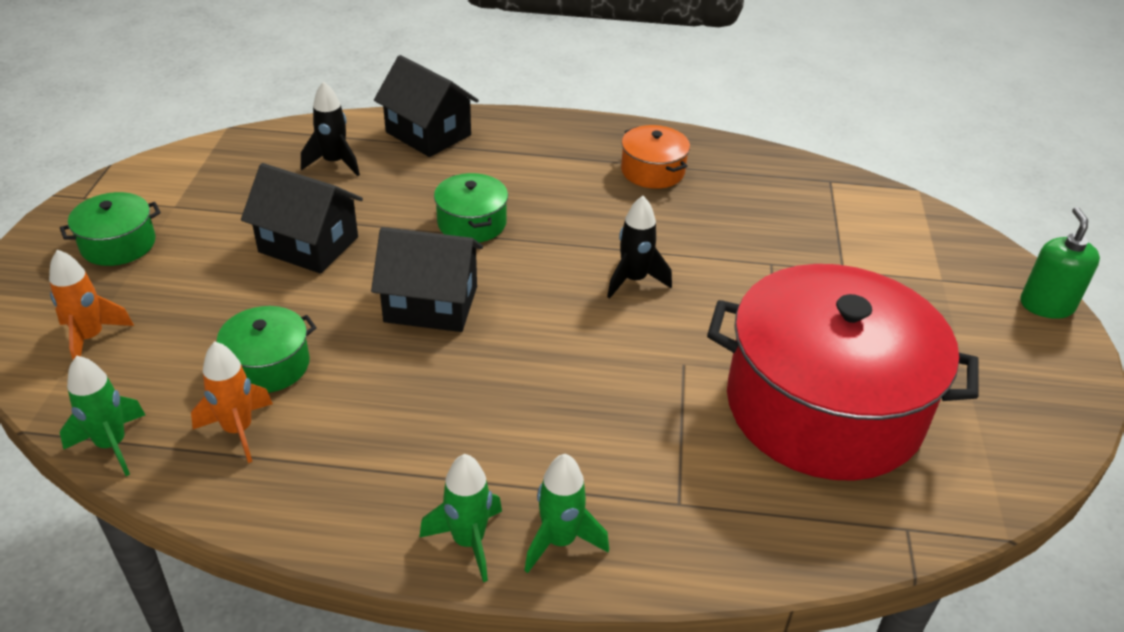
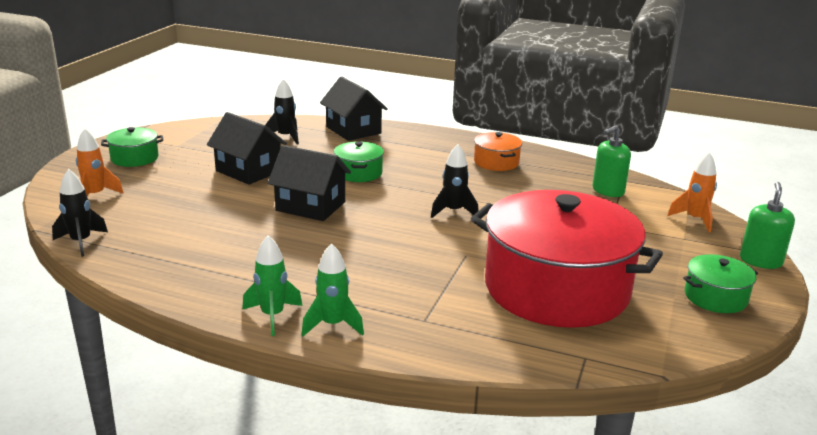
camera: 15 degrees right, 15 degrees down
(112, 445) = (81, 242): green rocket -> black rocket
(238, 430) = (158, 246): orange rocket -> orange rocket (695, 219)
(268, 365) = (193, 220): green pot -> green pot (715, 297)
(817, 204) = (608, 191): none -> green soap dispenser

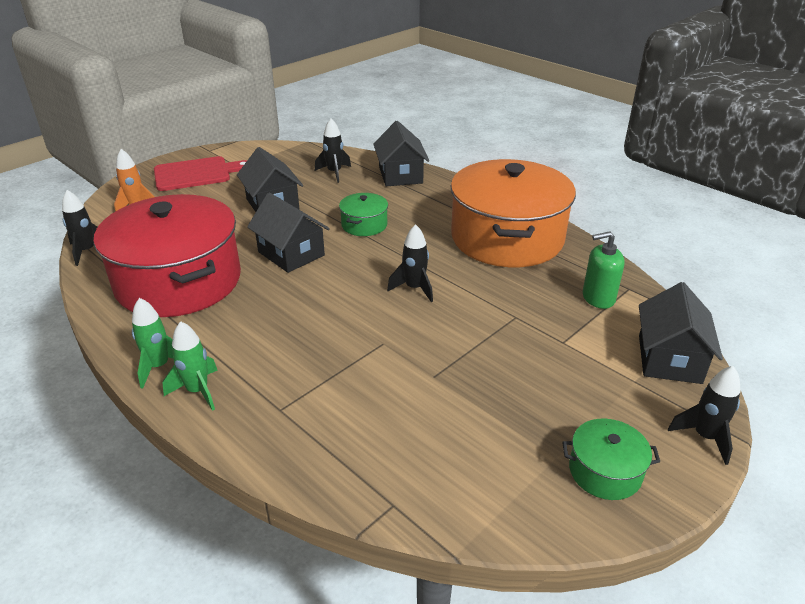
camera: 25 degrees right, 10 degrees up
(134, 158) = (196, 174): green pot -> red cutting board
(496, 162) = (507, 238): orange pot -> orange pot, size x2.38
(556, 289) = (436, 409): red pot -> red pot (178, 281)
(695, 219) = (669, 359): orange rocket -> black house
(760, 261) = (704, 437): green soap dispenser -> black rocket

